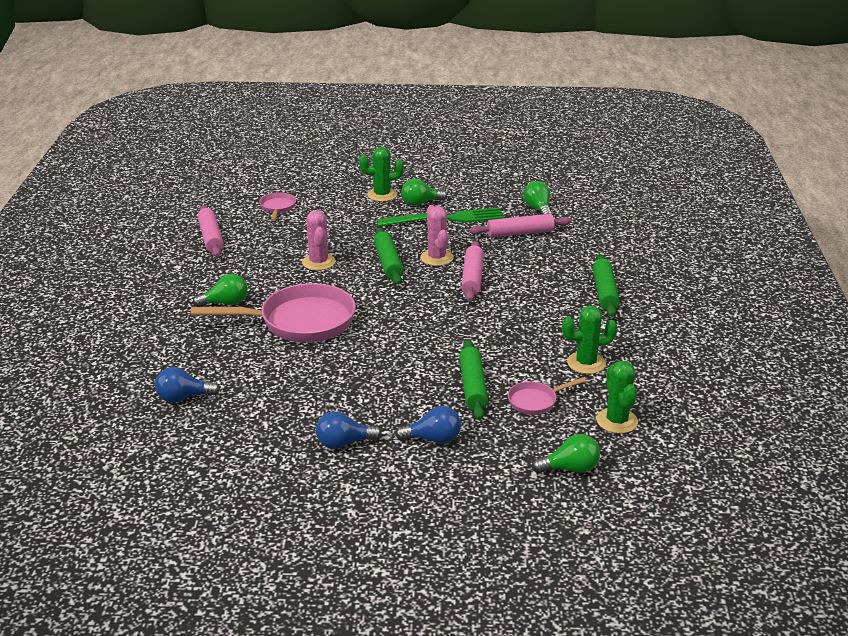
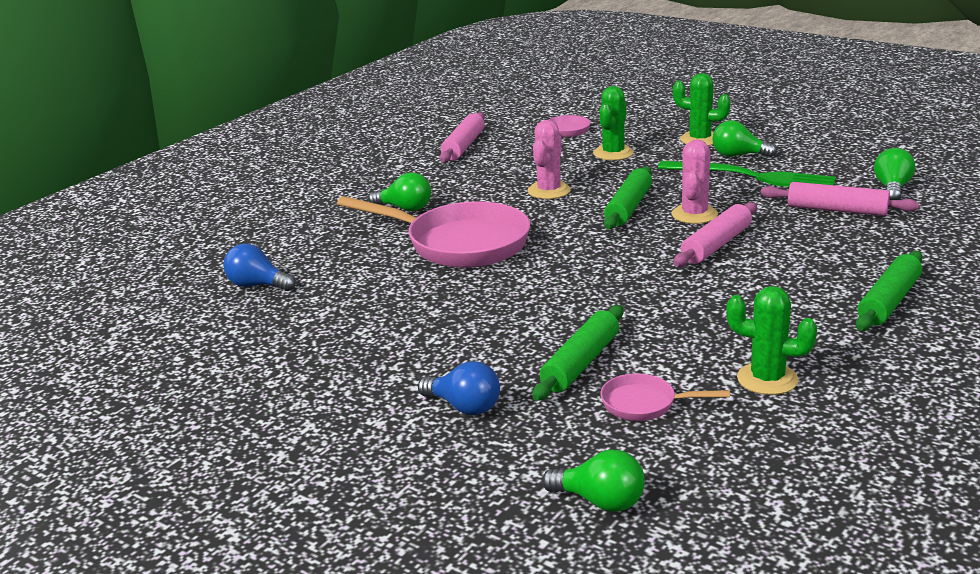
camera: 35 degrees right, 5 degrees down
(343, 443) = (359, 379): blue light bulb -> none
(617, 421) = (734, 464): green cactus -> green cactus (613, 153)

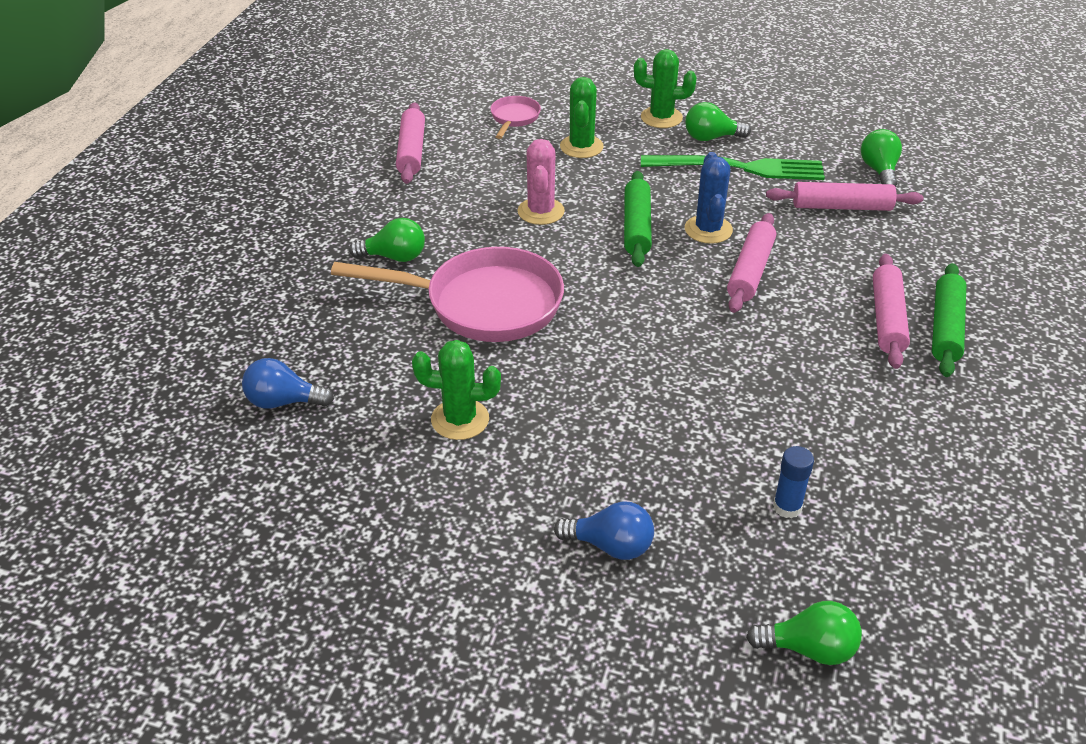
camera: 20 degrees left, 15 degrees up
(580, 363) = (697, 461): green rolling pin -> none
(644, 404) = (787, 507): pink pan -> blue glue stick
(694, 214) = (708, 230): pink cactus -> blue cactus
(767, 379) = (885, 452): green cactus -> green cactus (460, 419)
(831, 289) = (887, 319): none -> pink rolling pin

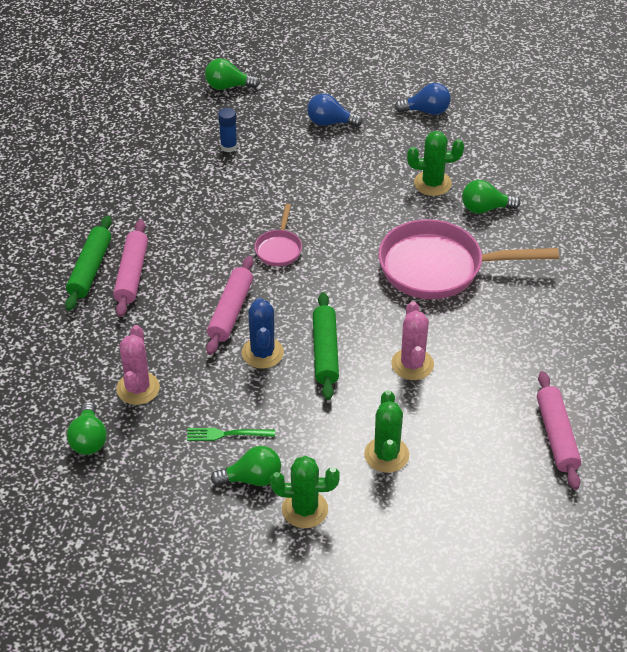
camera: 175 degrees right, 5 degrees up
(283, 402) = (551, 188): blue light bulb -> blue light bulb (426, 111)
(394, 257) = (524, 307): green light bulb -> green light bulb (485, 208)
(514, 118) = (465, 496): pink pan -> pink pan (279, 248)
(739, 168) = (227, 434): green fork -> green fork, size x0.49
(841, 207) = (138, 388): pink rolling pin -> pink cactus

